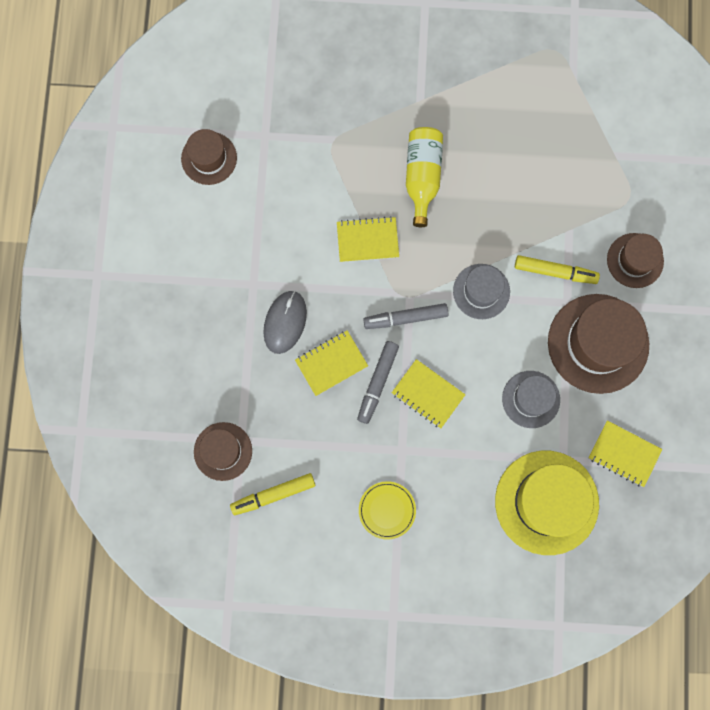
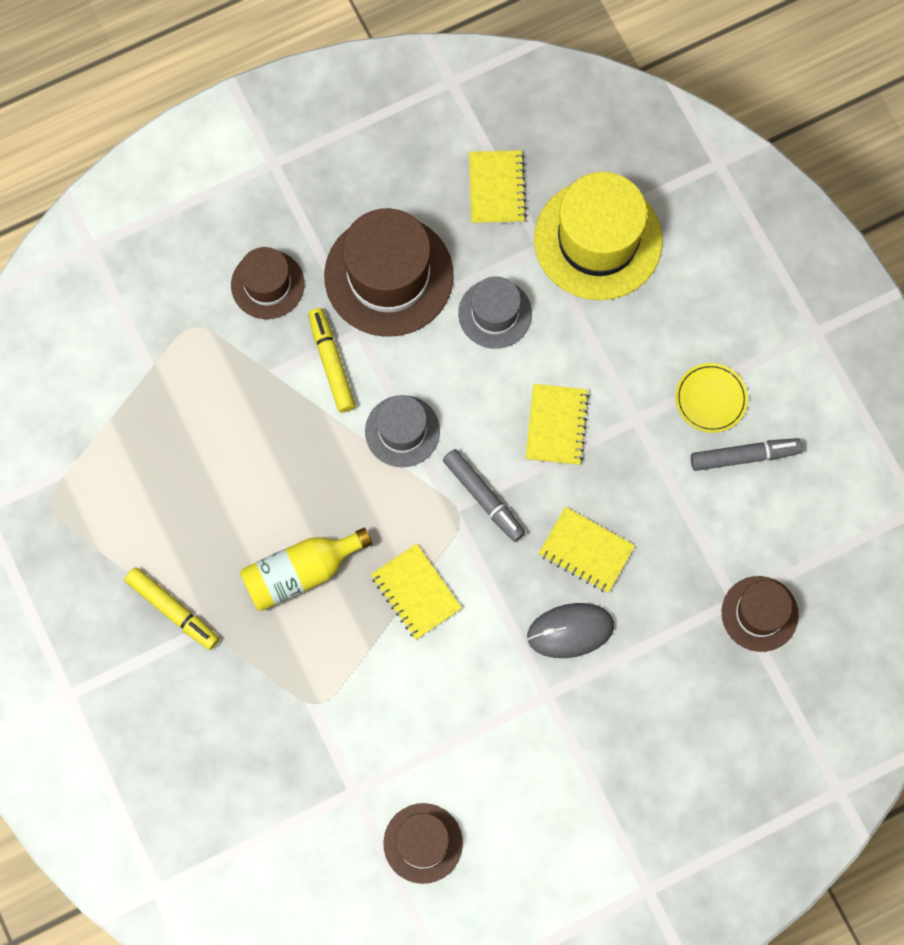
camera: 120 degrees left, 5 degrees down
(273, 495) = (771, 529): yellow marker -> yellow marker (173, 610)
(377, 383) = (577, 487): grey marker -> grey marker (744, 456)

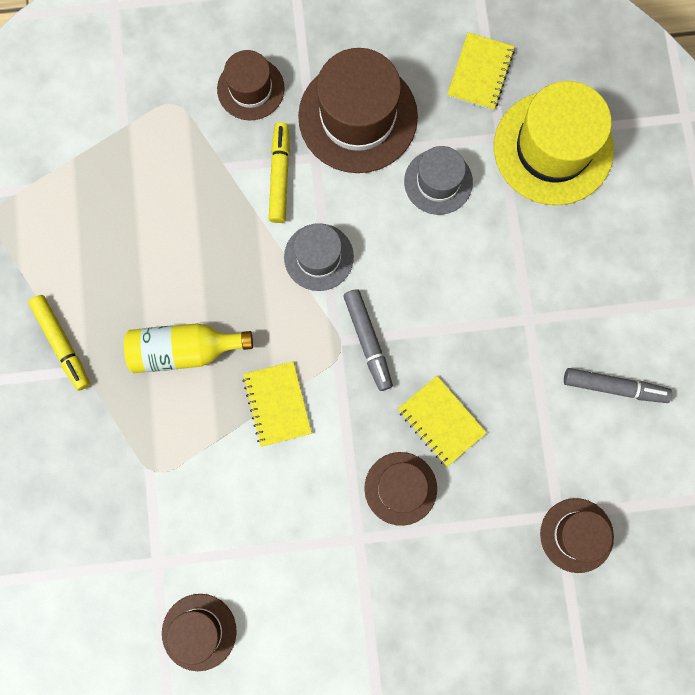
camera: 20 degrees right, 5 degrees up
(556, 425) = (456, 299): yellow notebook -> none
(570, 631) = (400, 488): grey mouse -> brown hat
(711, 399) = (602, 324): yellow plate -> none

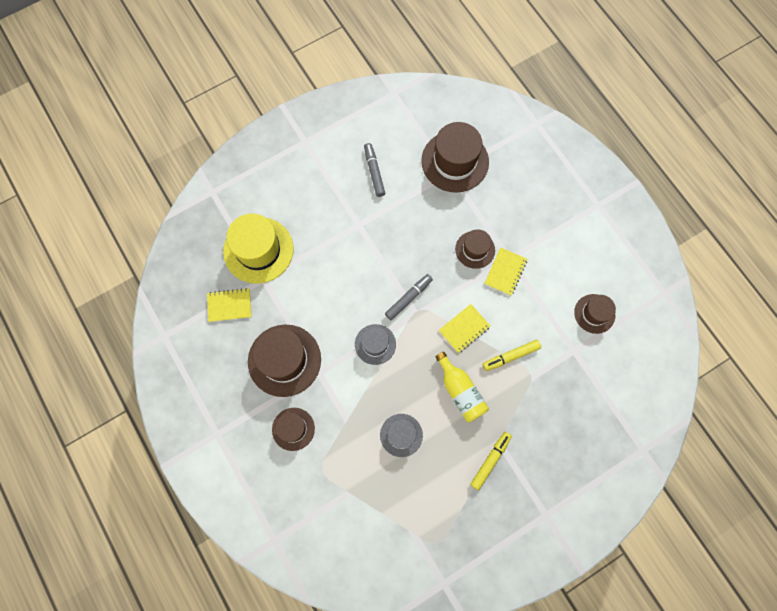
camera: 115 degrees left, 5 degrees down
(279, 176) = (338, 387): yellow marker -> yellow marker (511, 356)
(438, 182) = (304, 300): grey hat -> grey hat (401, 435)
(441, 421) = (432, 245): yellow notebook -> yellow notebook (505, 272)
(576, 535) = (455, 161): brown hat -> brown hat, size x1.76

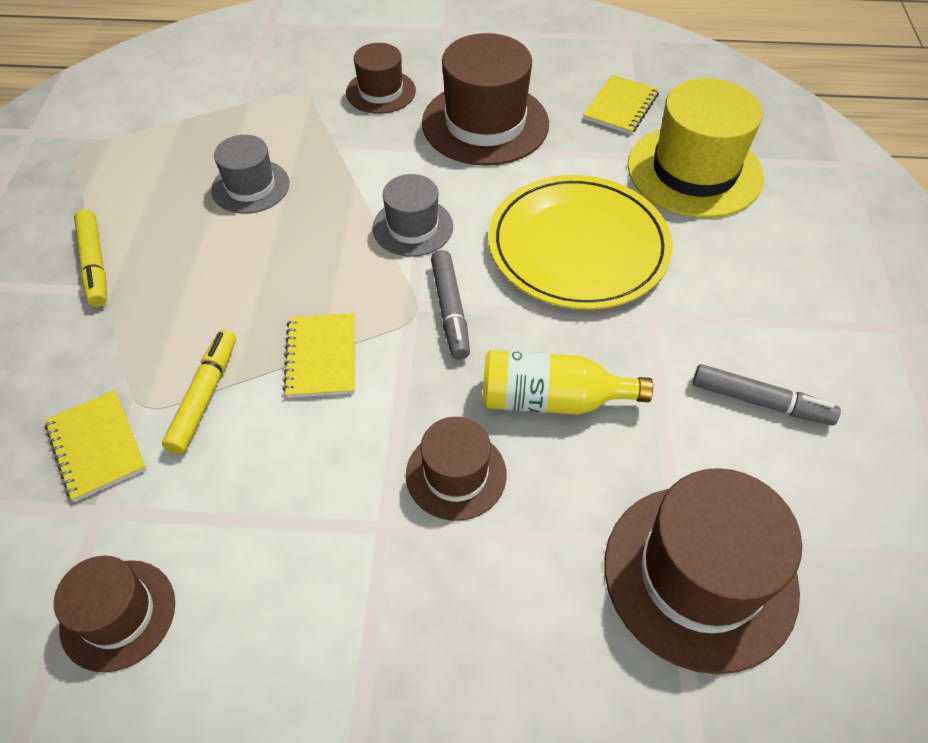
camera: 125 degrees right, 20 degrees down
(339, 271) = (578, 246): none -> yellow plate
(460, 391) = (230, 289): yellow bottle -> yellow bottle (551, 399)
(505, 272) = (363, 498): yellow notebook -> yellow notebook (97, 446)

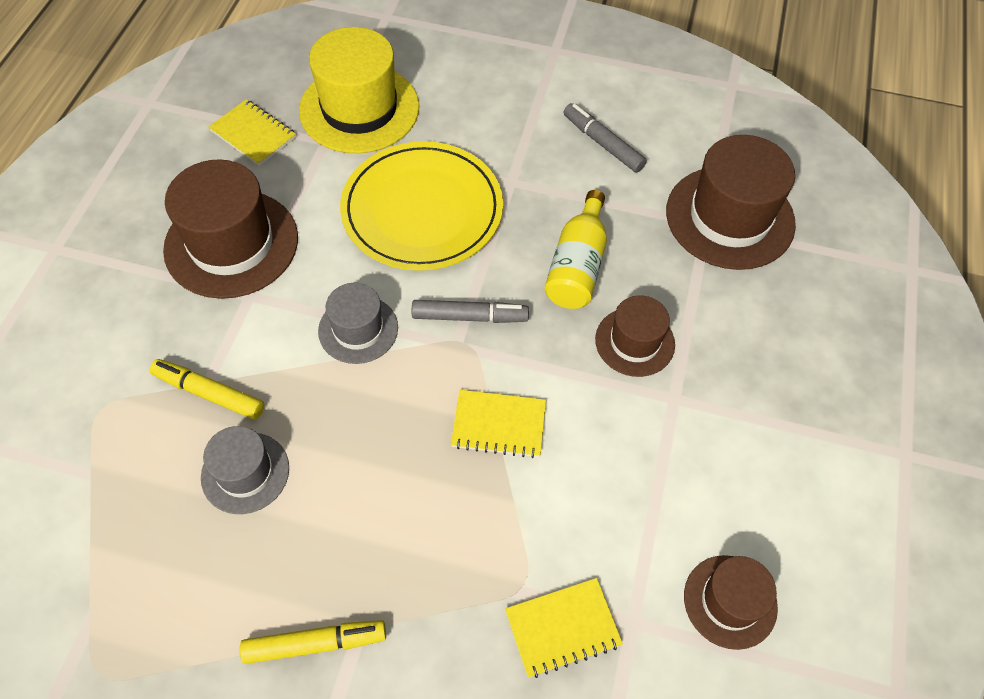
camera: 80 degrees left, 5 degrees up
(204, 396) = (522, 528): yellow marker -> yellow marker (209, 393)
(381, 92) = (136, 327): brown hat -> none
(760, 401) = (602, 143): grey marker -> grey marker turned 75 degrees counterclockwise

